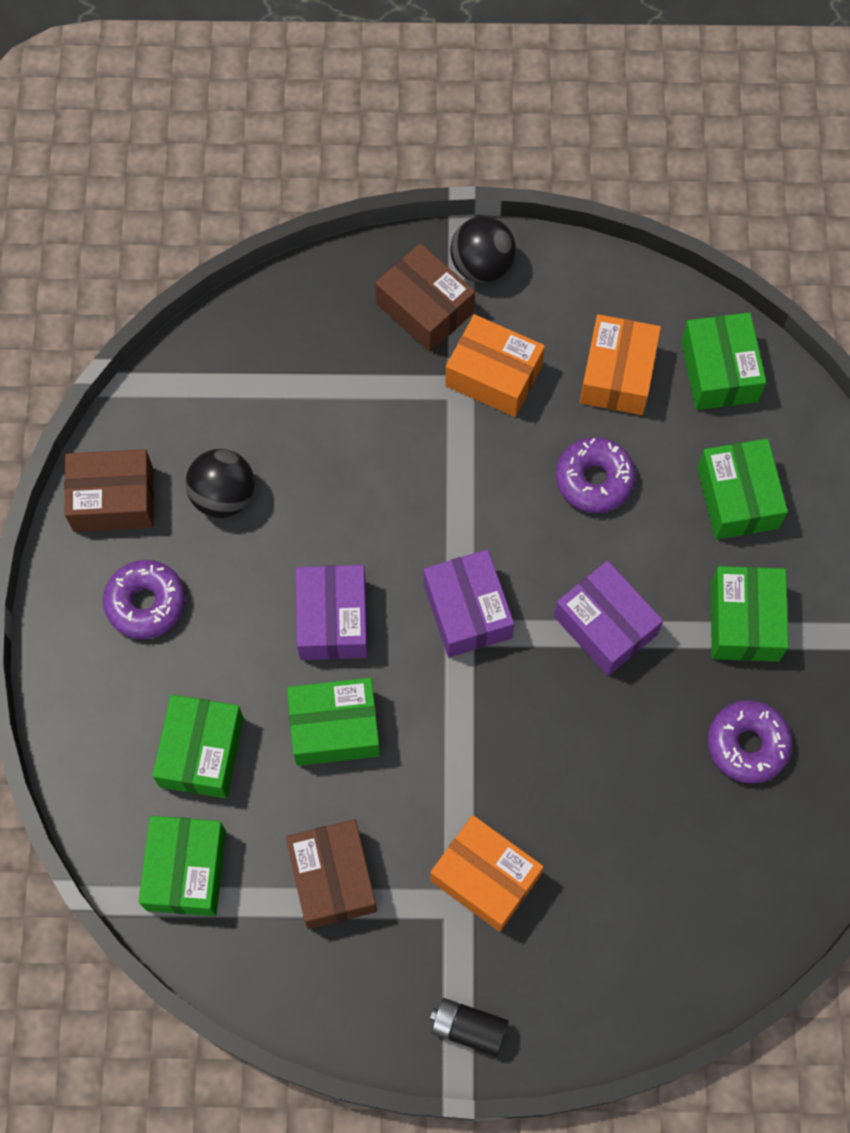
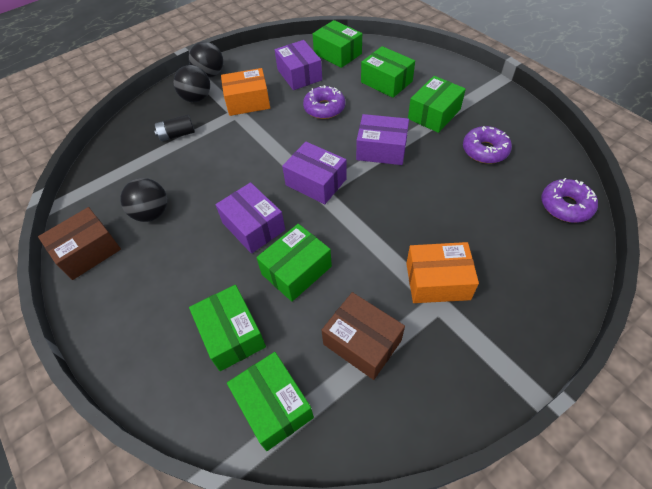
camera: 35 degrees left, 15 degrees down
(146, 603) = (141, 285): purple donut -> purple donut (565, 206)
(425, 308) = (197, 98): brown box -> black ball
(468, 1028) = (508, 360): black battery -> black battery (177, 135)
(617, 375) = (299, 75): orange box -> purple box
(744, 621) = (434, 114): green box -> green box turned 75 degrees clockwise

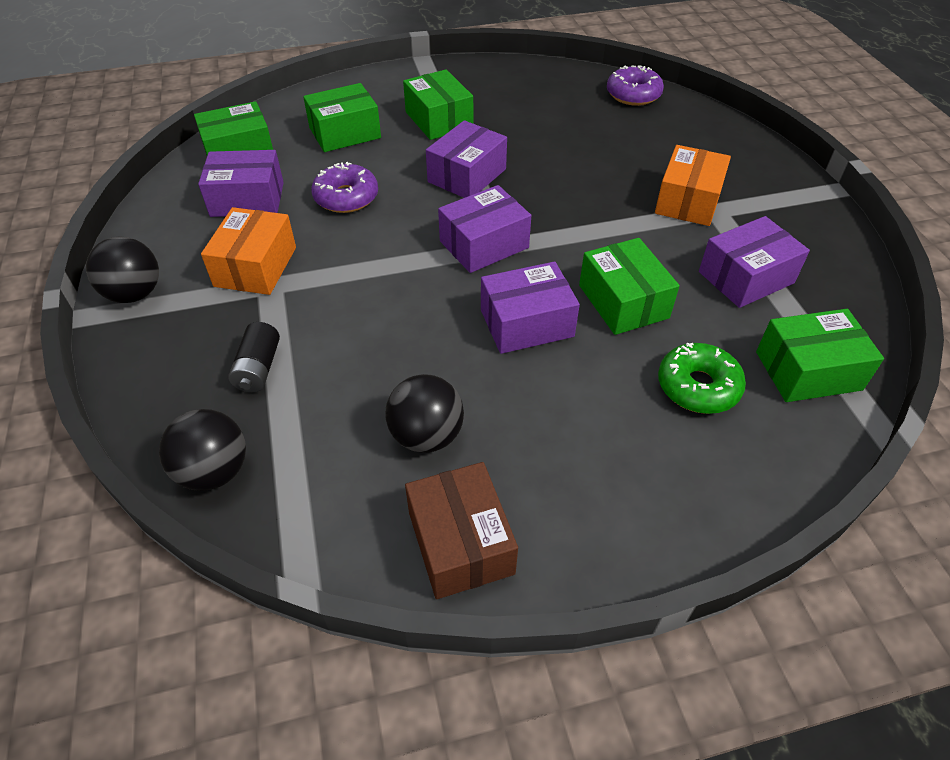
camera: 70 degrees left, 5 degrees down
(197, 98) = (184, 324): black ball -> black ball (214, 471)
(231, 334) = (698, 386): green box -> green donut
(362, 342) = (746, 277): brown box -> purple box
(485, 150) = (525, 109): purple donut -> none

